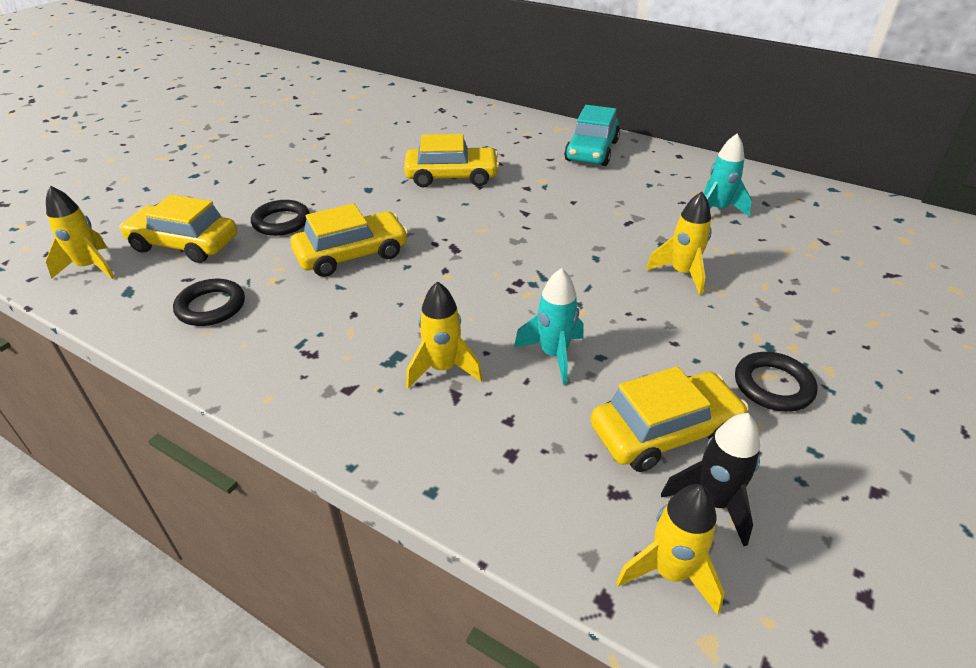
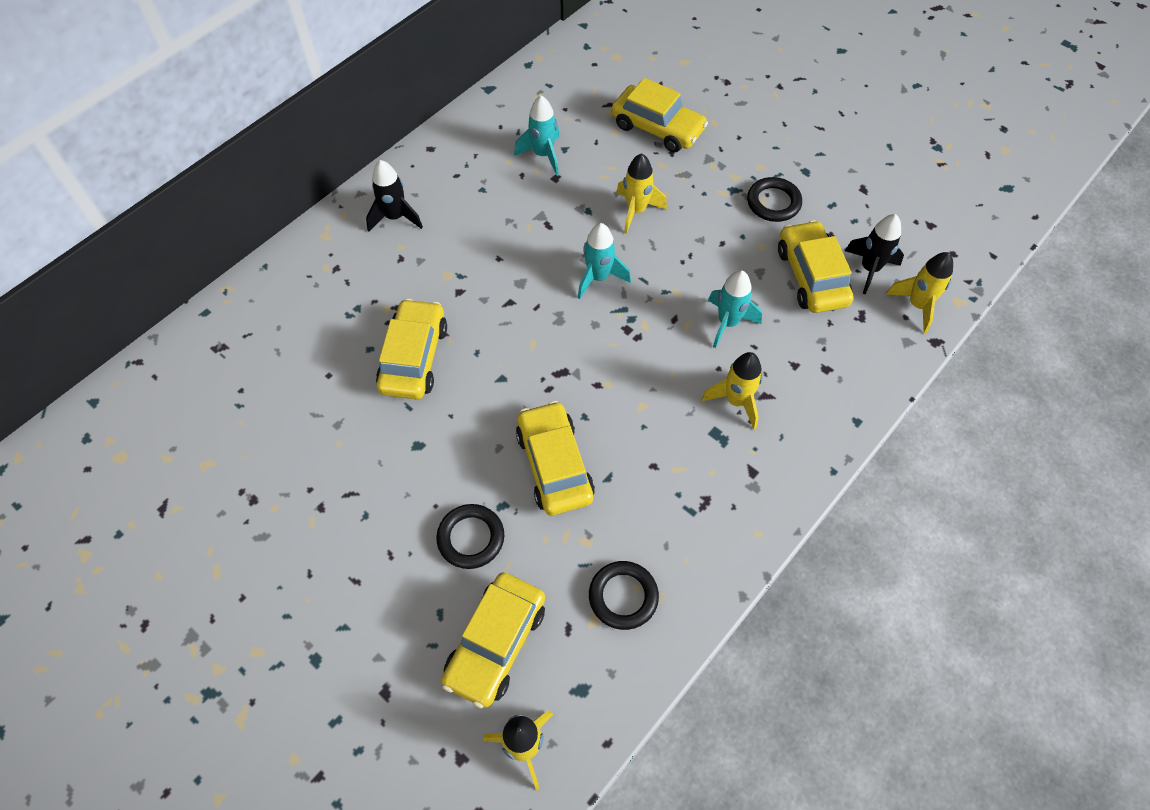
camera: 80 degrees left, 20 degrees up
(577, 258) = (598, 277): none -> turquoise rocket
(591, 151) = (395, 217): turquoise car -> black rocket
(820, 278) = (657, 128): none -> yellow car

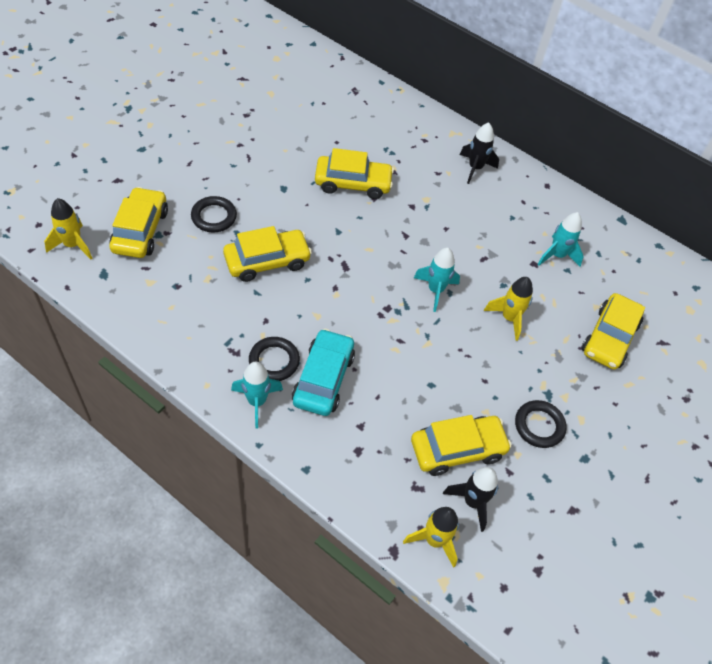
camera: 80 degrees right, 5 degrees down
(496, 643) = (140, 230): yellow car -> yellow car turned 75 degrees clockwise
(623, 596) = (164, 298): black ring -> black ring (274, 361)
(728, 323) = (399, 378): turquoise rocket -> turquoise rocket (257, 402)
(736, 401) = (323, 379): yellow rocket -> turquoise car

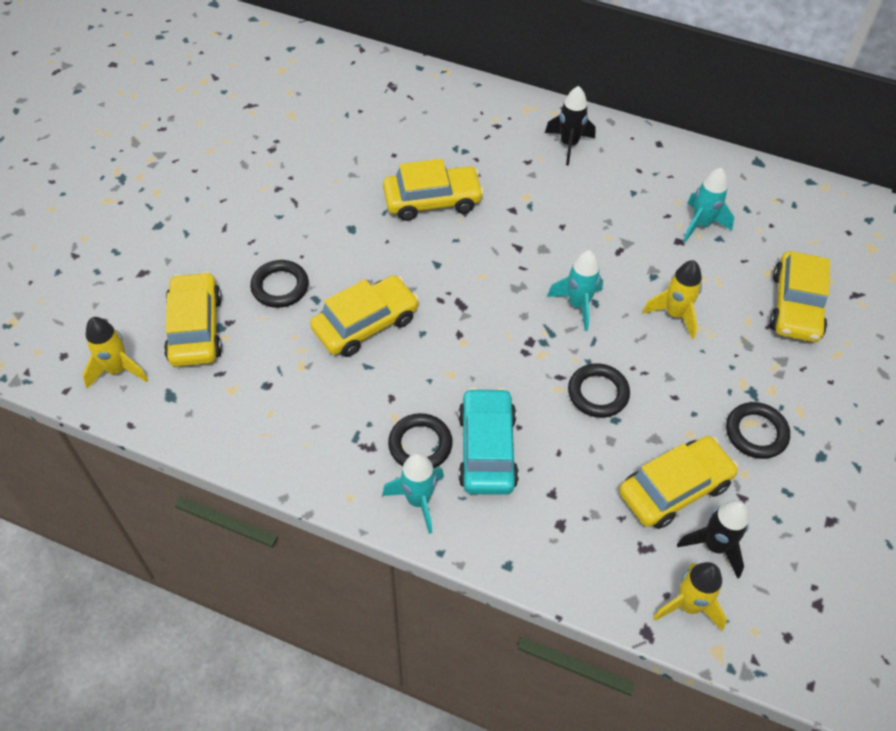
camera: 10 degrees left, 0 degrees up
(425, 361) = (598, 393): none -> black ring

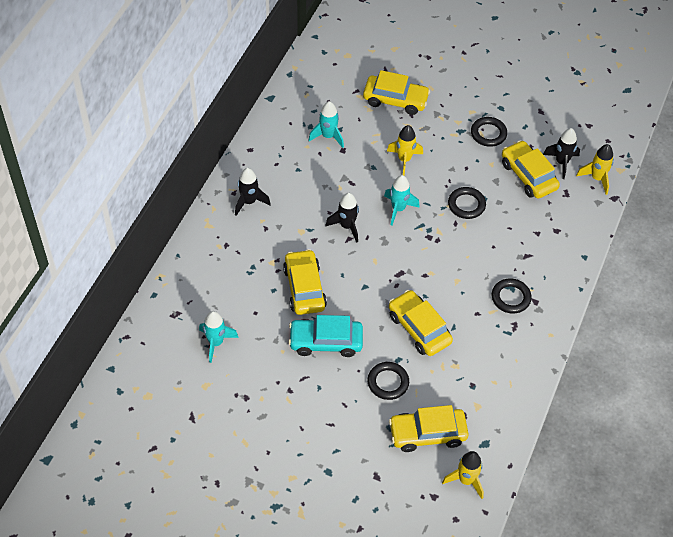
camera: 90 degrees left, 0 degrees up
(418, 500) = (549, 299): turquoise rocket -> turquoise rocket (216, 343)
(487, 449) = (511, 263): turquoise car -> turquoise car (326, 342)
(539, 245) = (347, 226): none -> black rocket

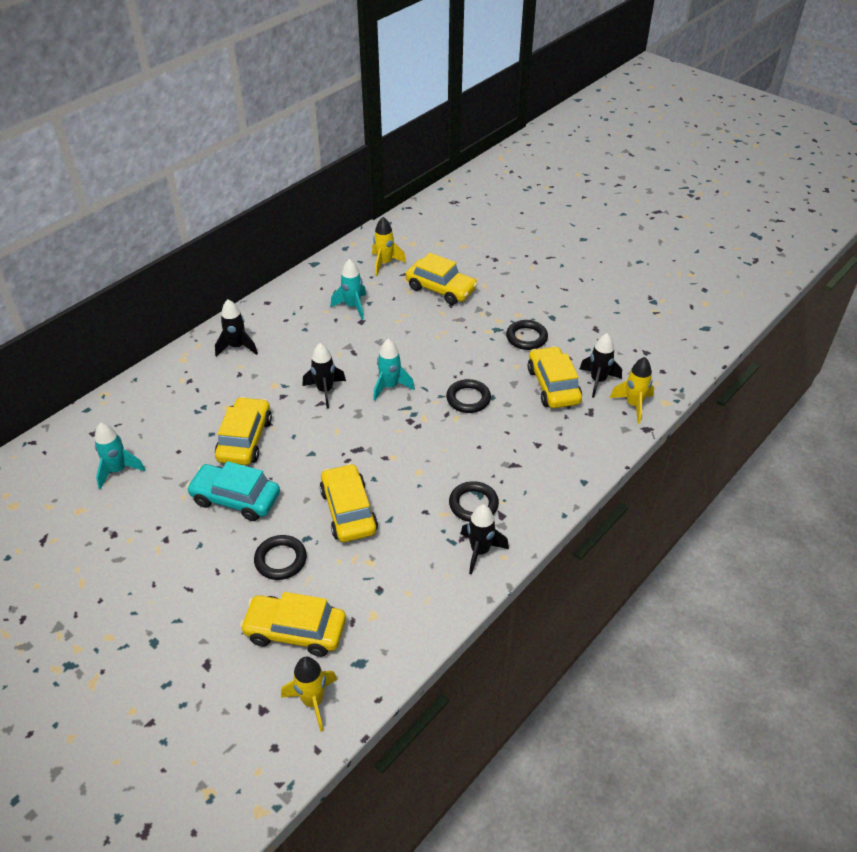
camera: 20 degrees right, 10 degrees down
(404, 160) = (421, 343): yellow rocket -> yellow rocket (385, 263)
(532, 335) = (480, 551): none -> black rocket

